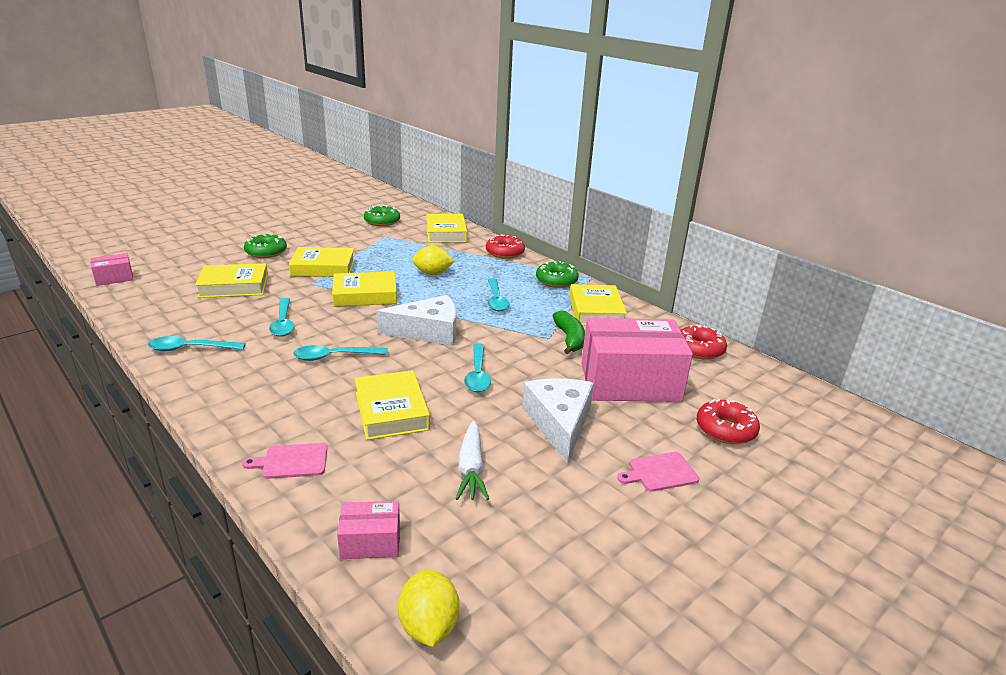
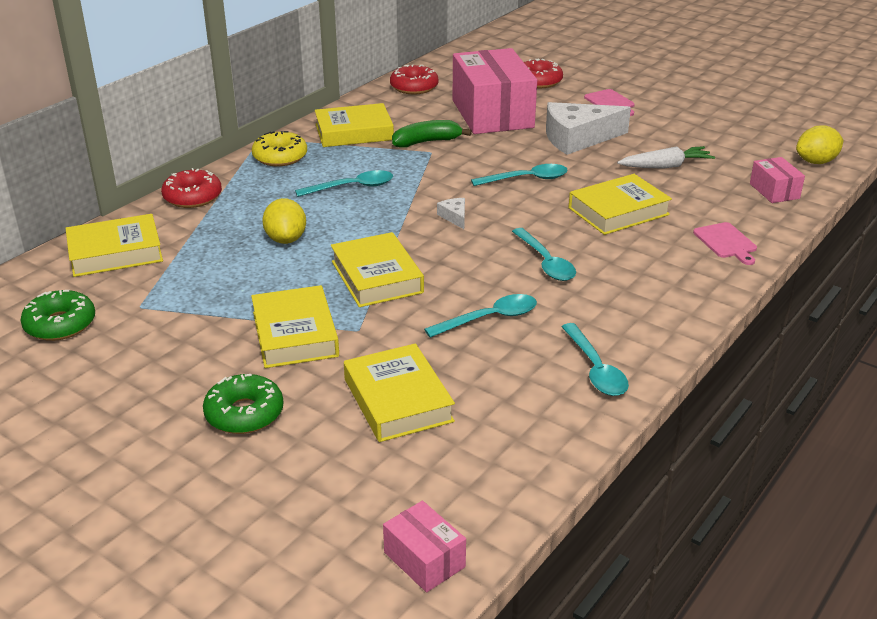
camera: 100 degrees left, 5 degrees up
(428, 331) = (454, 217): white cheese -> white cheese, size x0.42
(556, 281) = (280, 157): green donut -> yellow donut

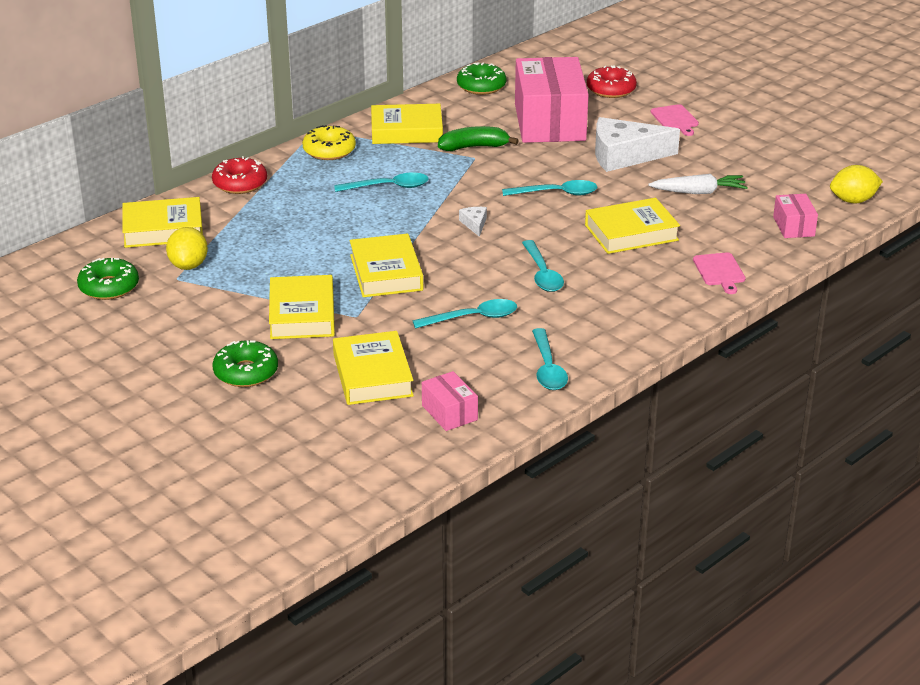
camera: 10 degrees right, 0 degrees up
(286, 239) = (315, 231): yellow lemon -> yellow lemon (188, 265)
(414, 87) = (481, 86): red donut -> green donut
(424, 559) = (357, 488): pink box -> pink box (449, 412)

